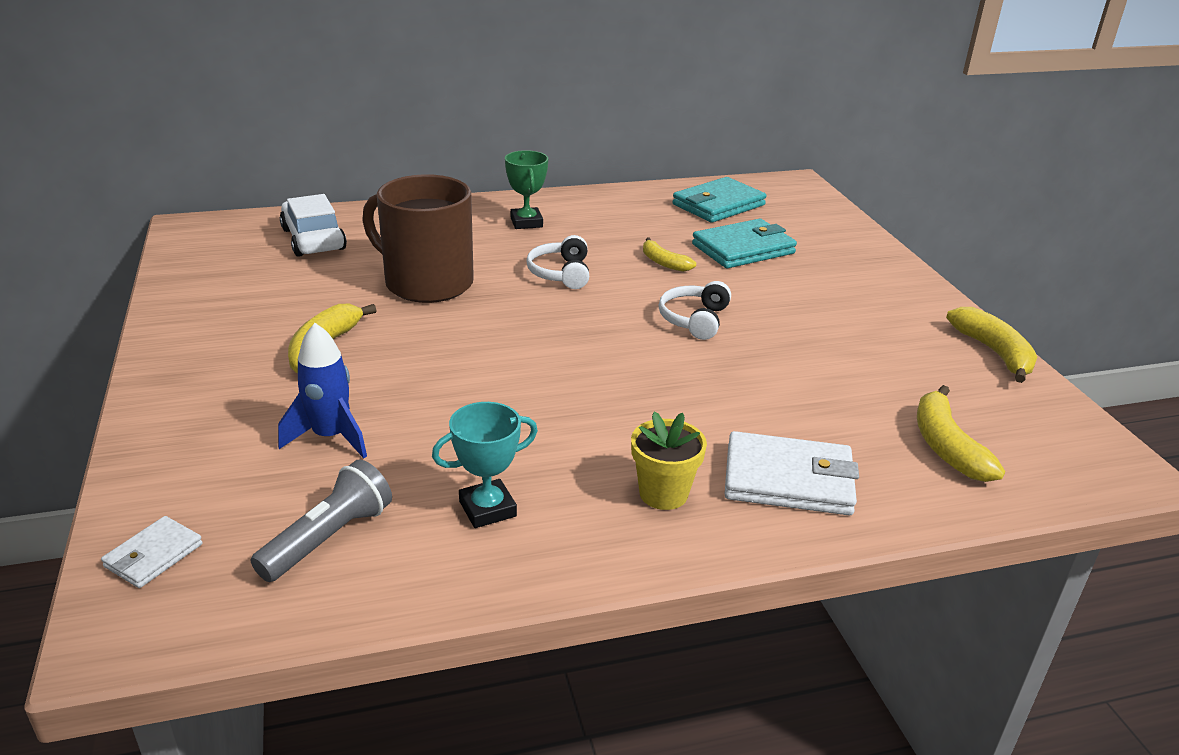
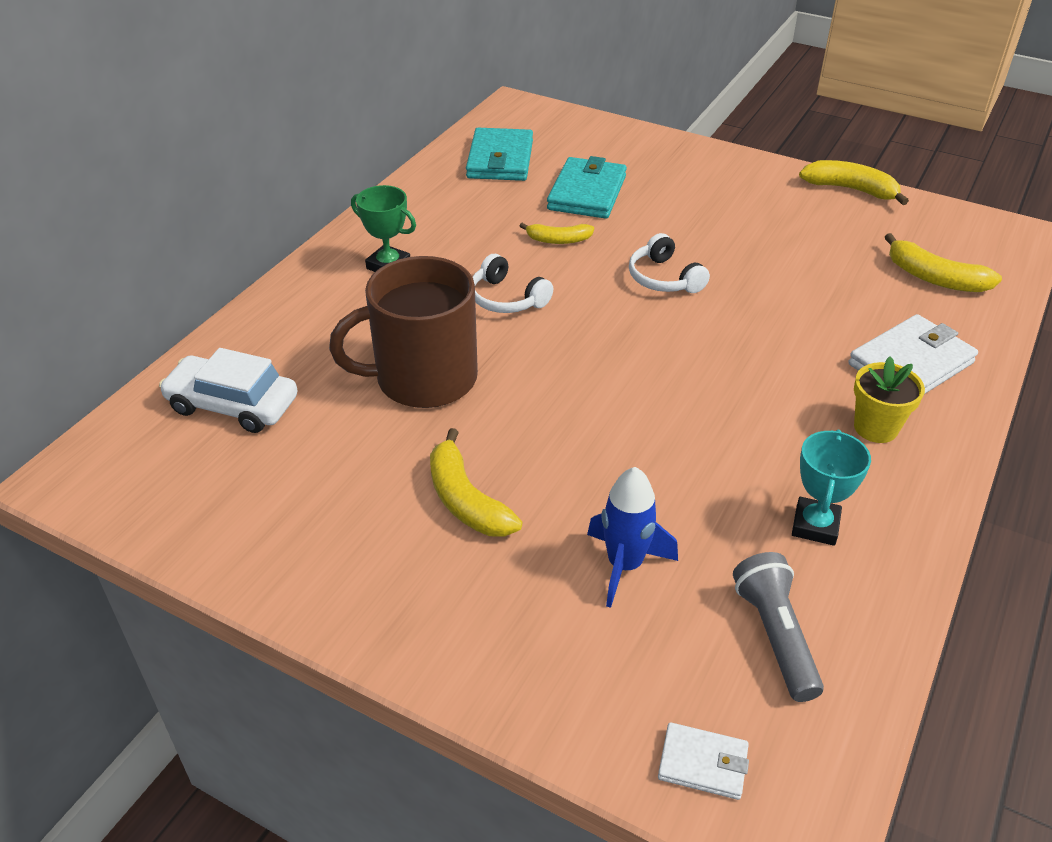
camera: 45 degrees left, 10 degrees up
(154, 555) = (702, 763): white wallet -> white wallet turned 60 degrees counterclockwise

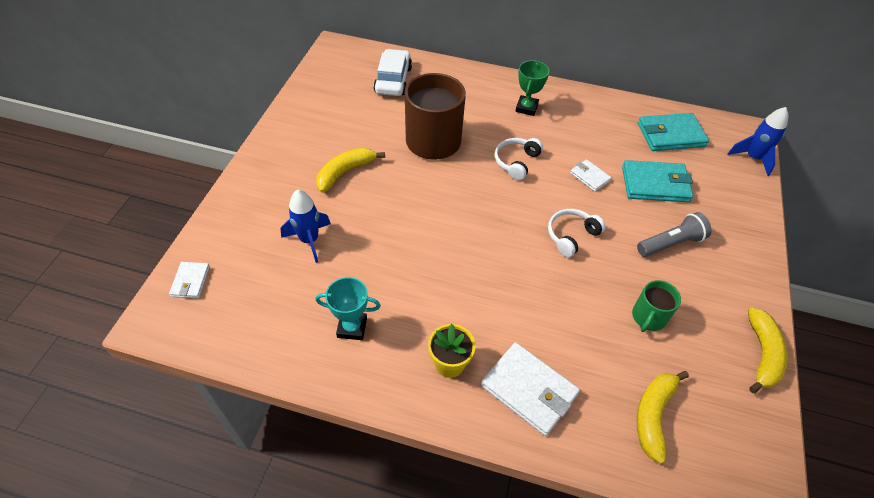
camera: 75 degrees right, 10 degrees up
(558, 240) = (589, 177): yellow banana -> white wallet
(562, 116) = (753, 158): none -> blue rocket
(775, 636) = (267, 309): grey flashlight -> grey flashlight (670, 243)
(801, 249) = (648, 317): none -> green mug

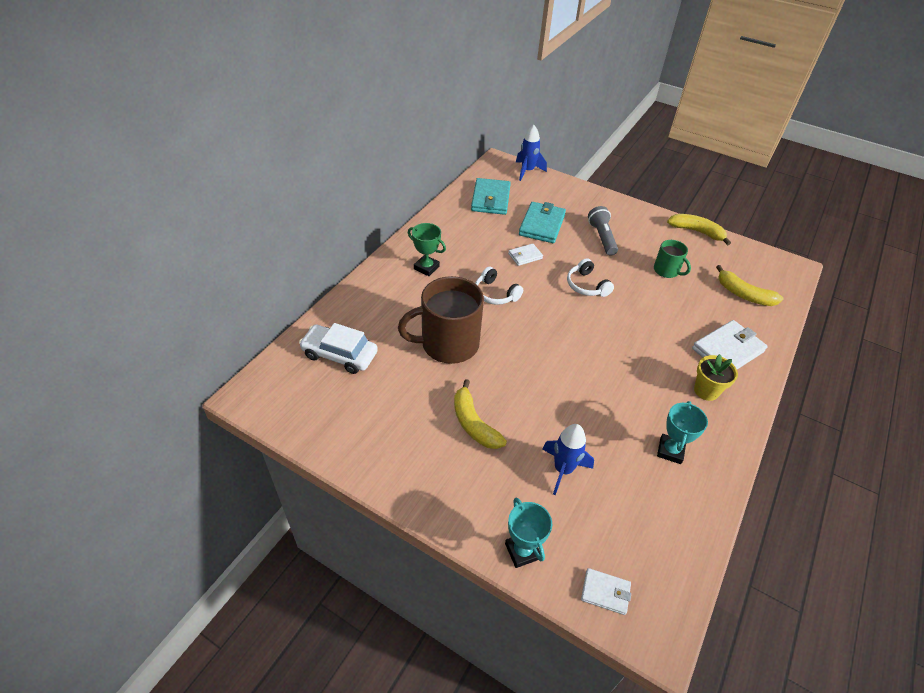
camera: 75 degrees left, 5 degrees down
(224, 222) = (522, 551): none -> turquoise trophy

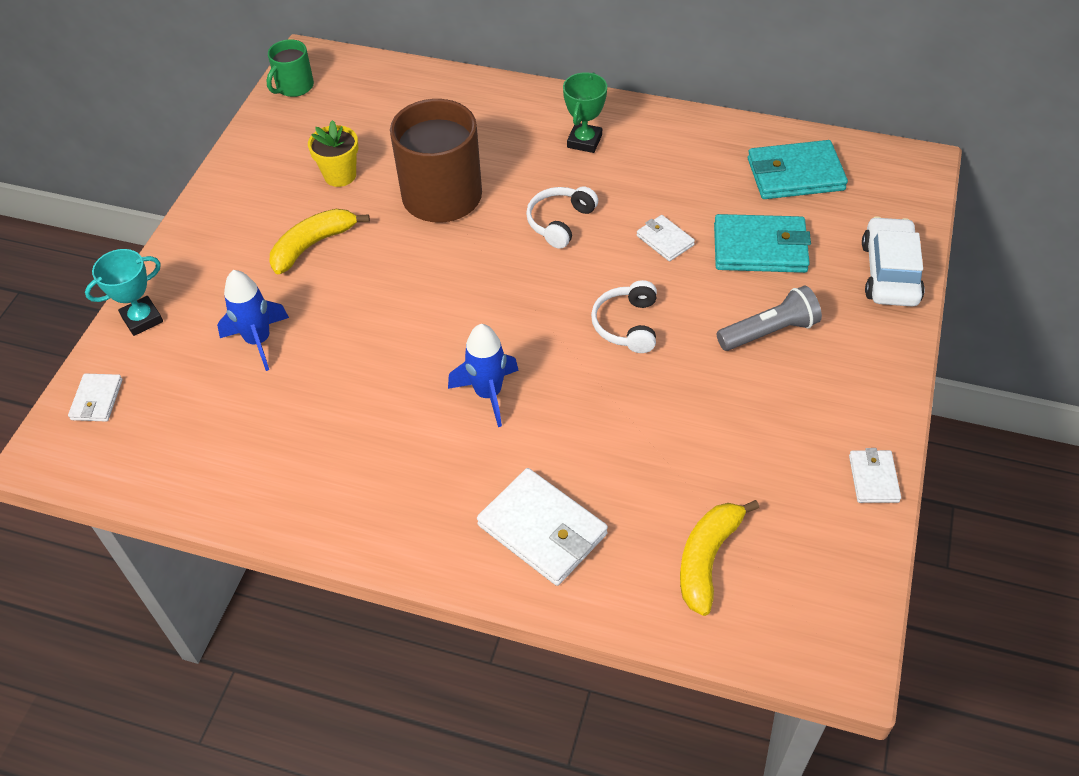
camera: 80 degrees right, 5 degrees up
(339, 355) = (390, 107): white car -> white car (889, 272)
(527, 171) = (914, 205): blue rocket -> blue rocket (488, 394)
(586, 285) = (627, 325): white headphones -> white headphones turned 45 degrees counterclockwise
(666, 270) = (720, 433): green mug -> green mug (294, 87)
(670, 451) = (311, 454): turquoise trophy -> none
(697, 232) = (873, 478): yellow banana -> white wallet
(706, 391) = (438, 498): yellow flower pot -> yellow flower pot (340, 175)

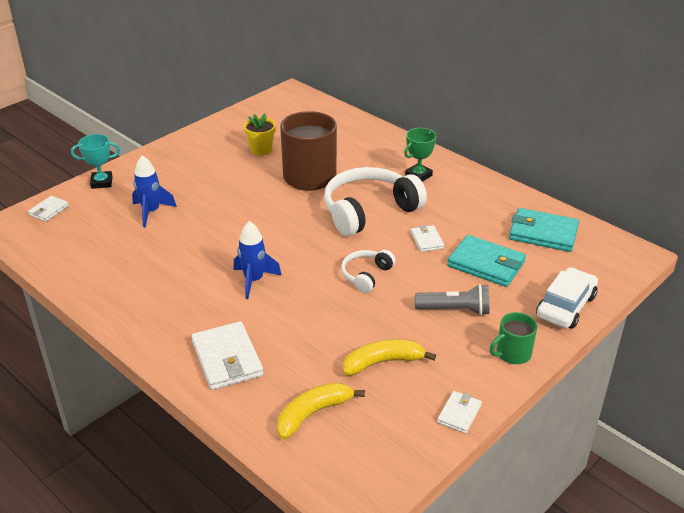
camera: 25 degrees right, 15 degrees down
(294, 87) = (271, 102): green mug -> green mug (512, 353)
(313, 245) = (218, 177): yellow banana -> yellow banana (383, 362)
(560, 222) = (369, 211): white headphones -> white headphones, size x1.97

